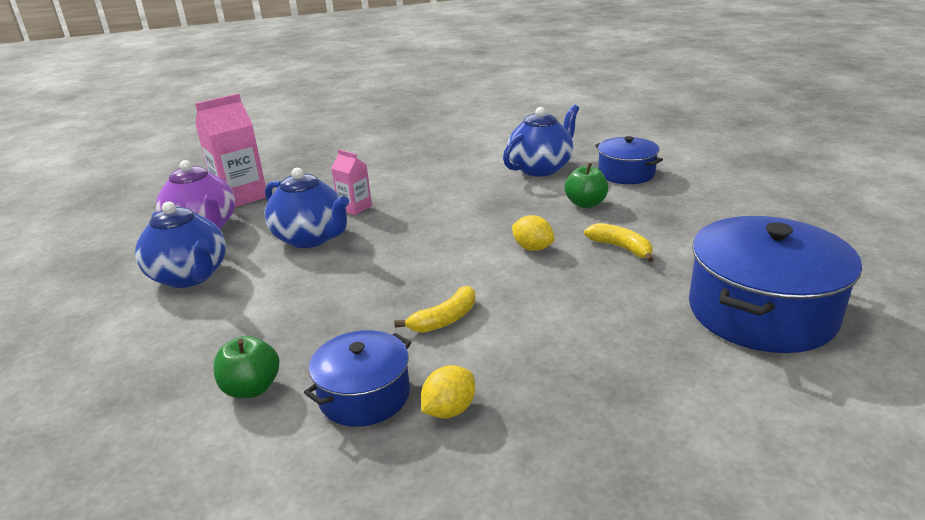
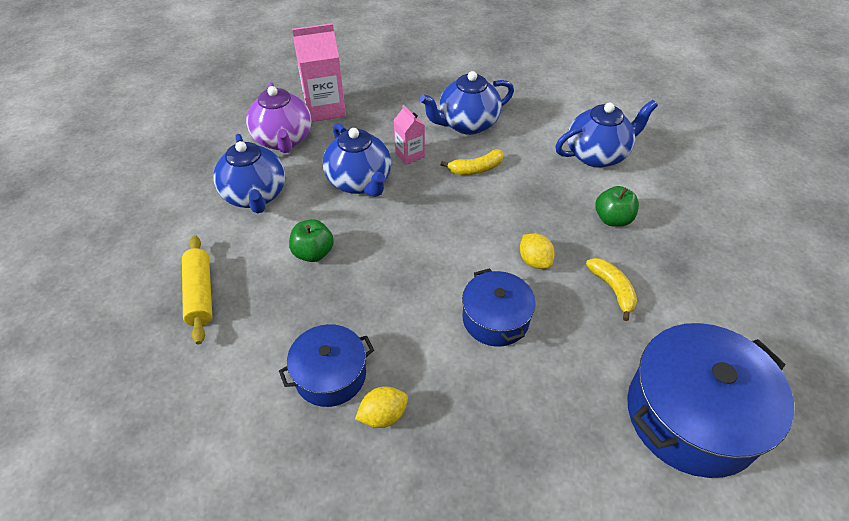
camera: 20 degrees right, 20 degrees up
(156, 373) = (200, 294): none -> yellow rolling pin
(252, 388) = (257, 335): green apple -> green apple (313, 253)
(402, 176) = (467, 124): none -> blue teapot
(444, 319) = (422, 319): yellow banana -> yellow banana (476, 169)
(626, 173) = (675, 189): blue pot -> blue pot (495, 319)

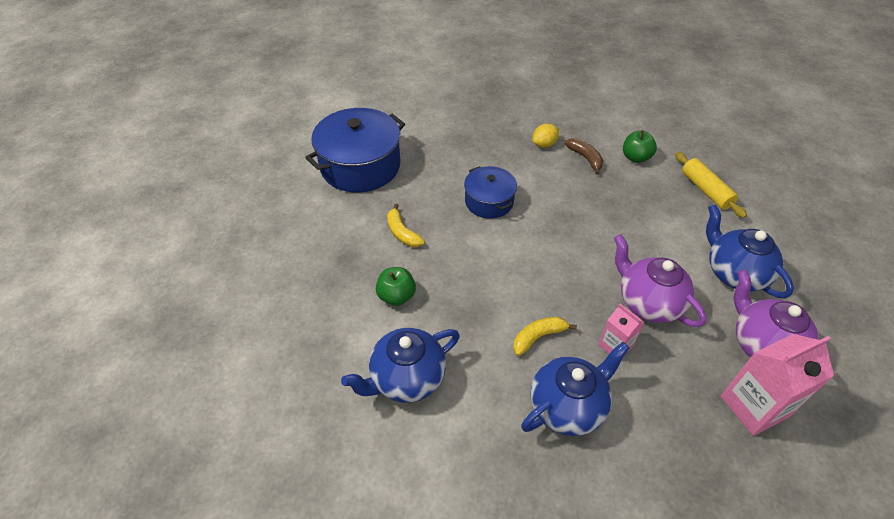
camera: 170 degrees right, 0 degrees up
(313, 253) = (646, 229): green apple -> green apple (635, 157)
(330, 375) = (585, 158): blue pot -> brown banana
(360, 182) = (648, 302): blue teapot -> purple teapot
(534, 261) = (465, 247): yellow lemon -> none

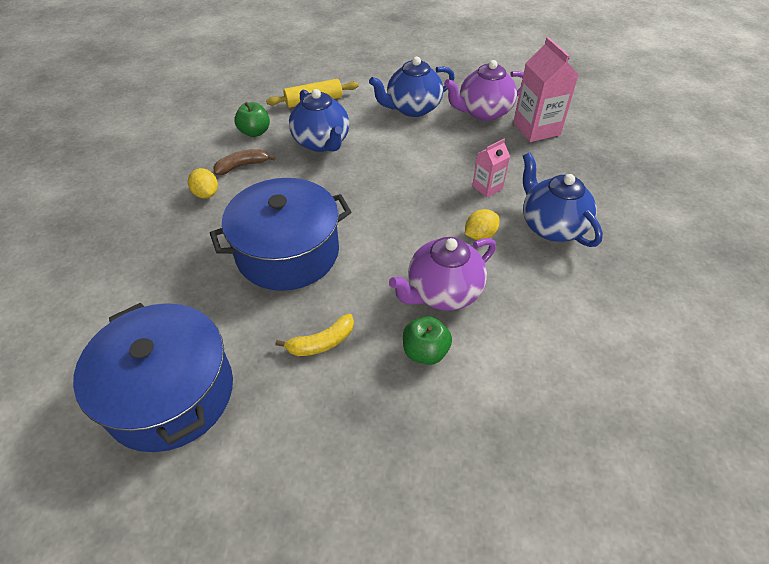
camera: 85 degrees left, 0 degrees up
(406, 379) = (537, 345): blue teapot -> blue teapot (322, 142)
(489, 201) = (288, 252): blue pot -> blue pot, size x1.73
(538, 337) = (480, 235): yellow banana -> yellow lemon
(648, 302) = (441, 160): purple teapot -> purple teapot (442, 292)

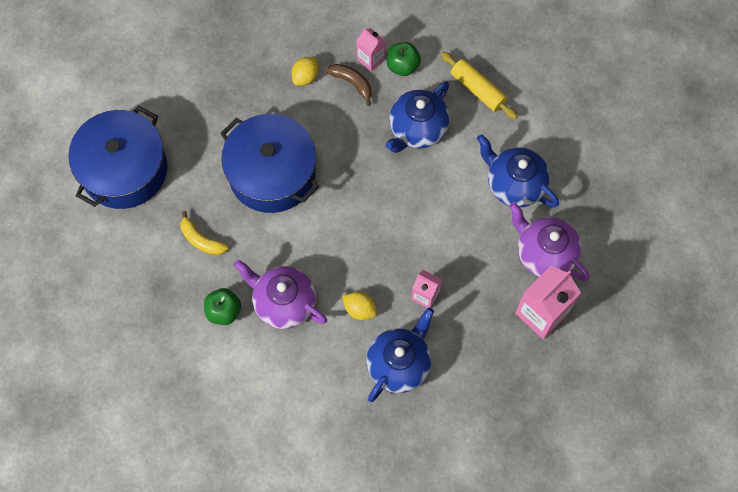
camera: 65 degrees right, 20 degrees up
(230, 148) = (370, 59): none -> pink carton

